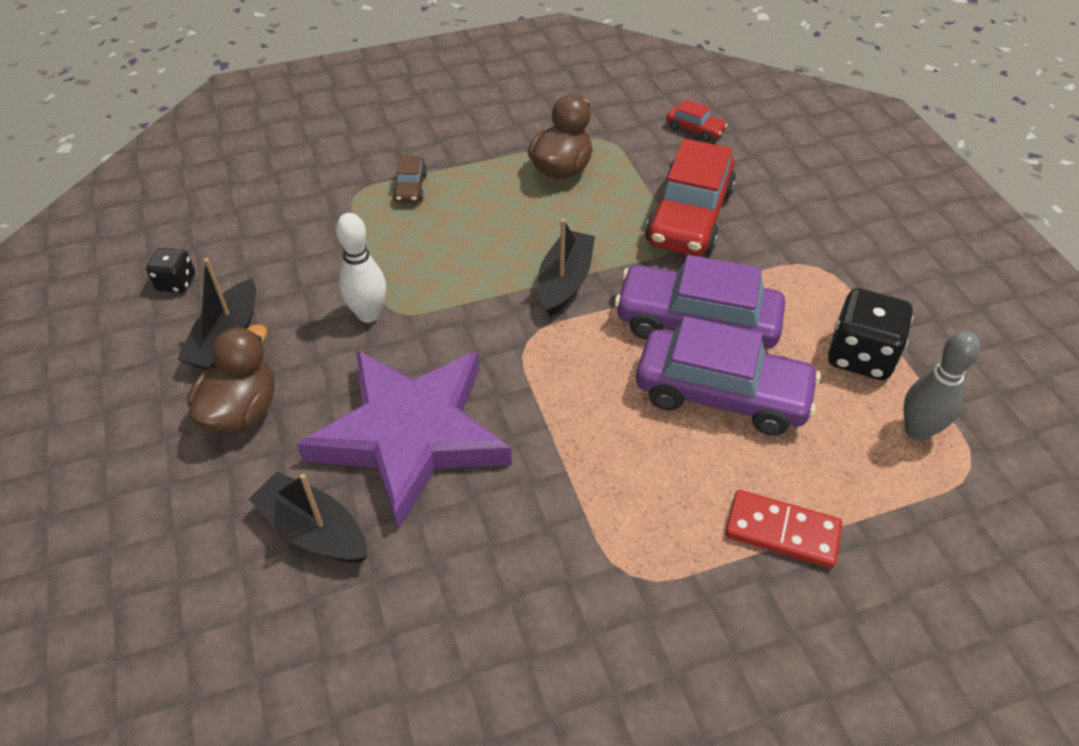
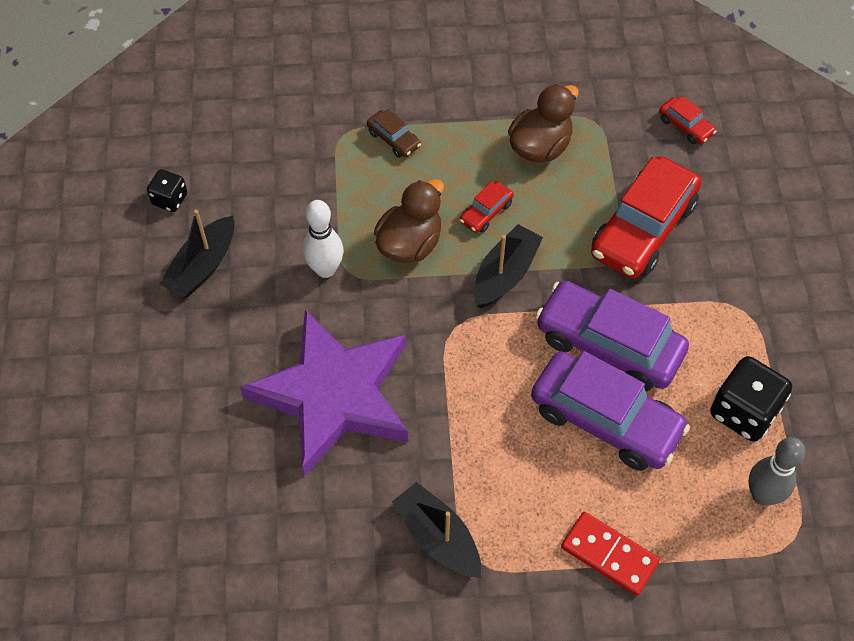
camera: 15 degrees right, 10 degrees up
(242, 411) = (203, 340): brown duck -> brown duck (410, 243)
(314, 530) = (240, 460): black boat -> black boat (438, 537)
(411, 188) = (394, 139): brown car -> brown car turned 60 degrees counterclockwise
(526, 232) = (486, 212): none -> red car

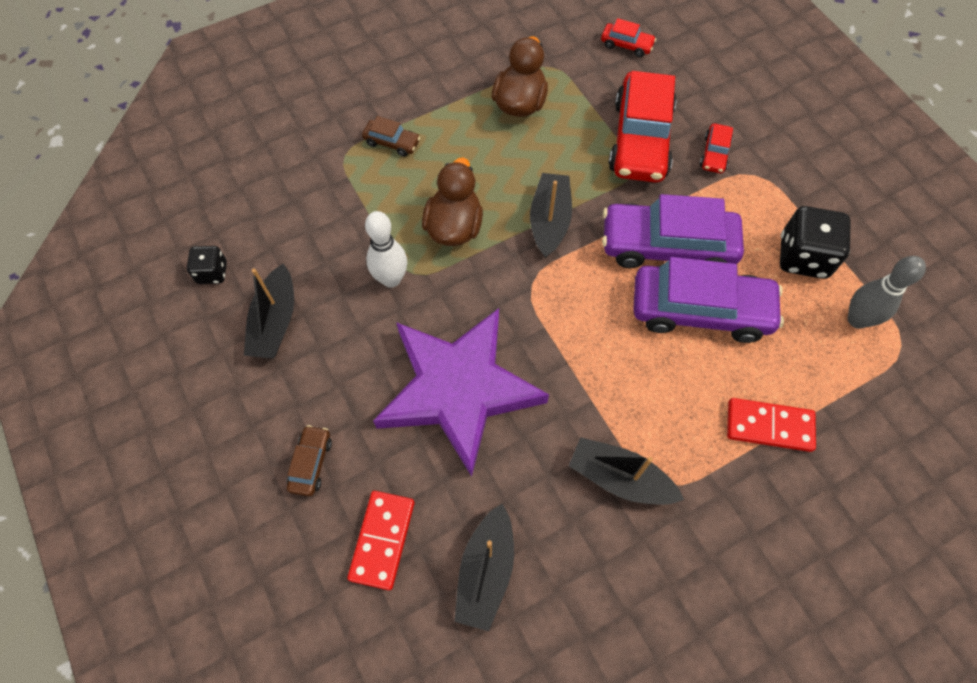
camera: 25 degrees left, 5 degrees up
(172, 403) = (311, 463): none -> brown car
(199, 495) = (382, 540): none -> red domino
(274, 561) = (486, 571): none -> black boat
(486, 212) = (505, 175): red car -> red car (714, 154)

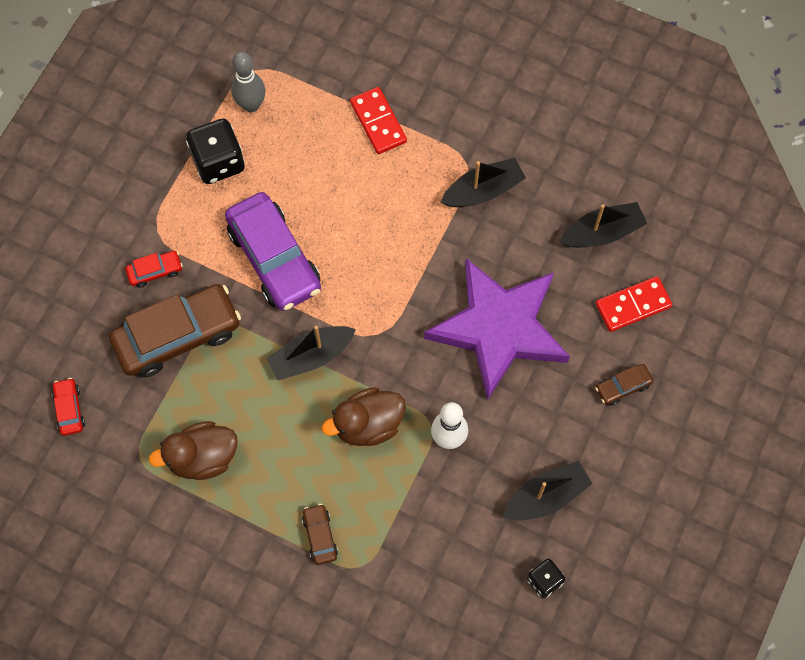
camera: 125 degrees left, 5 degrees up
(620, 478) = (483, 190): black boat -> black boat turned 105 degrees counterclockwise
(640, 139) = (177, 336): red car -> brown car
(700, 310) = (316, 207): purple car -> none

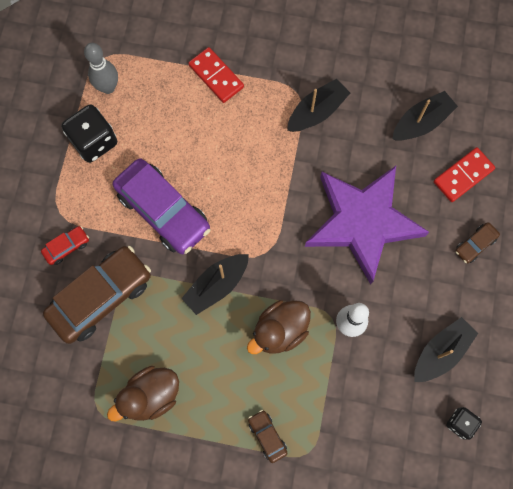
camera: 15 degrees left, 5 degrees up
(69, 409) = (26, 384): red car -> none

